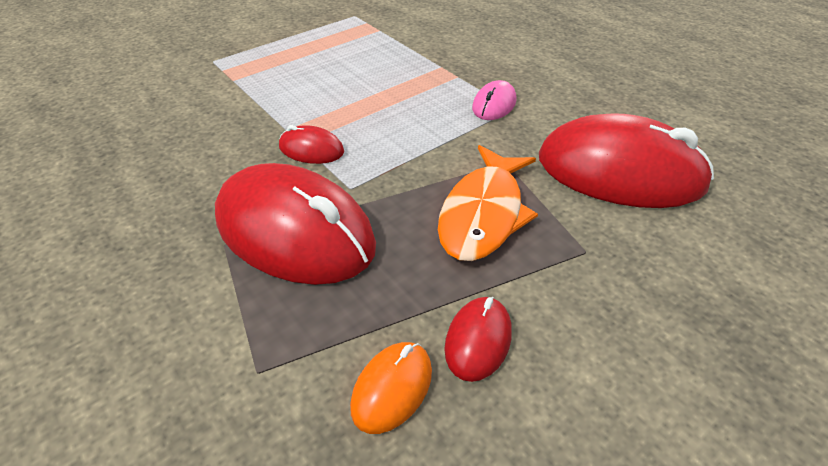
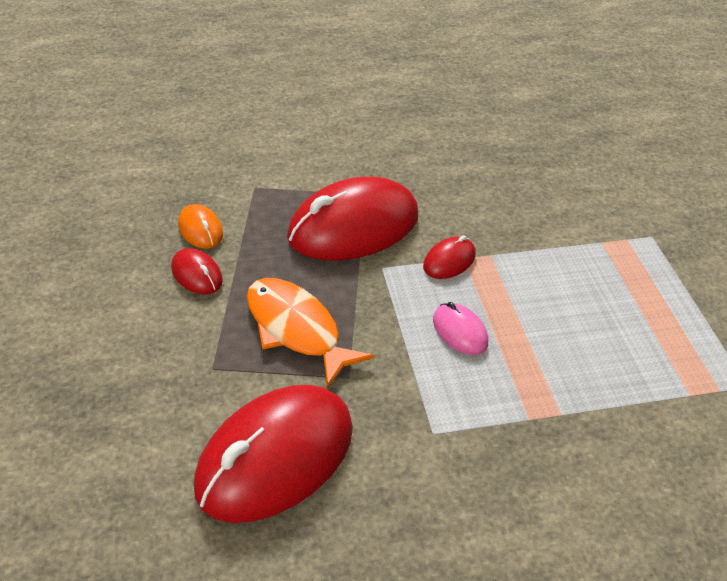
camera: 115 degrees right, 0 degrees up
(494, 104) = (450, 421): pink mouse -> pink mouse (460, 331)

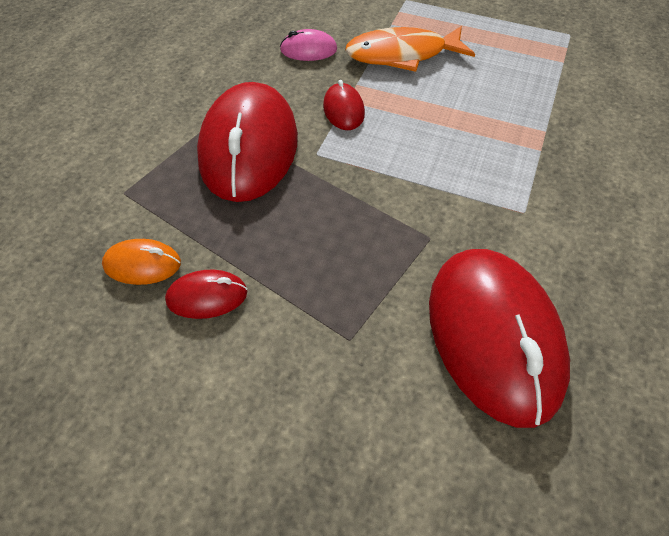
camera: 55 degrees left, 10 degrees up
(296, 329) = (347, 248): orange fish -> orange fish (402, 55)
(460, 331) = (427, 143): pink mouse -> pink mouse (308, 50)

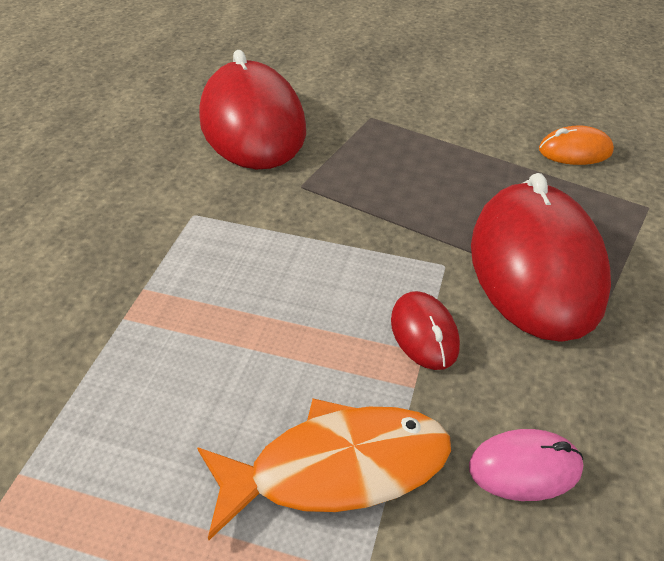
camera: 175 degrees right, 10 degrees down
(207, 296) = (501, 134): red mouse -> none

